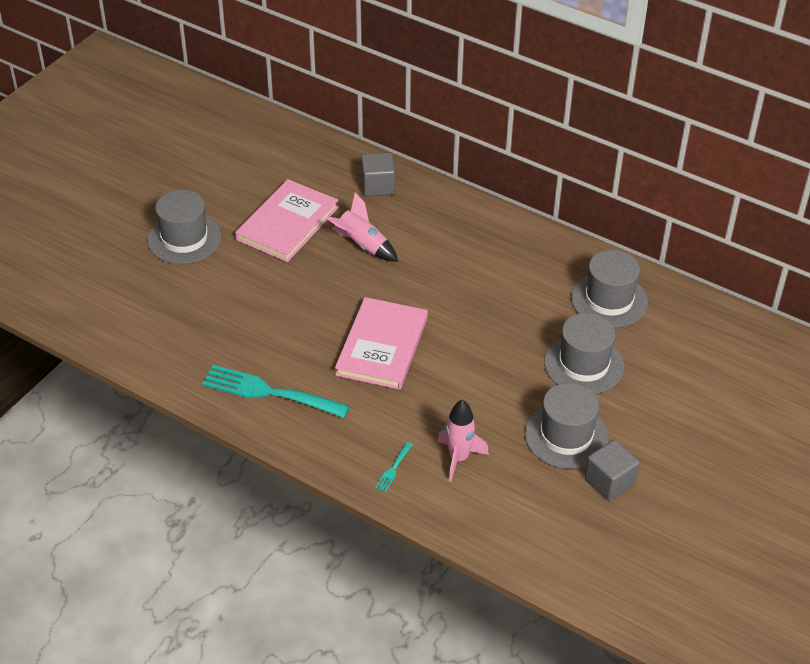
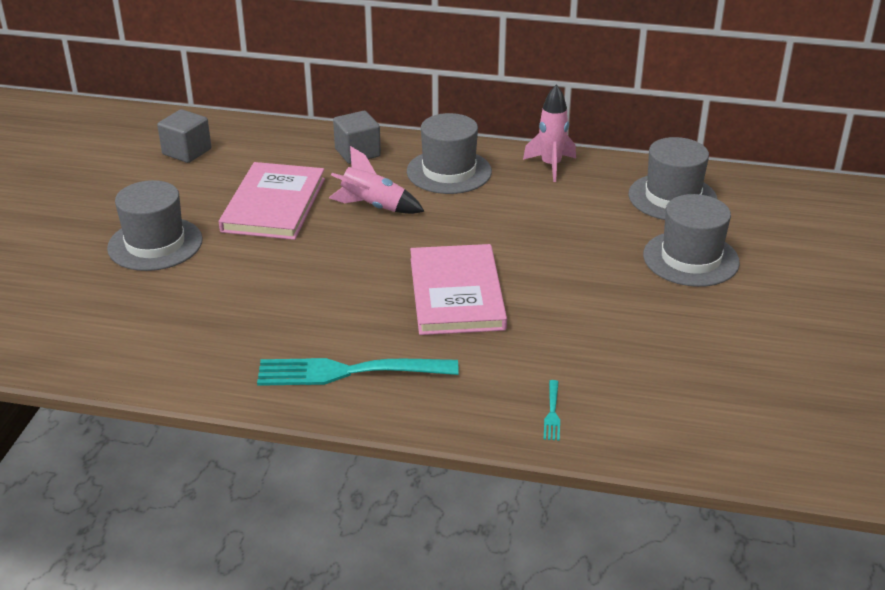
camera: 20 degrees left, 10 degrees down
(458, 458) = (621, 382): pink rocket -> pink rocket (551, 166)
(566, 436) = (724, 329): grey hat -> grey hat (449, 171)
(609, 481) = (804, 360): grey cube -> grey cube (187, 152)

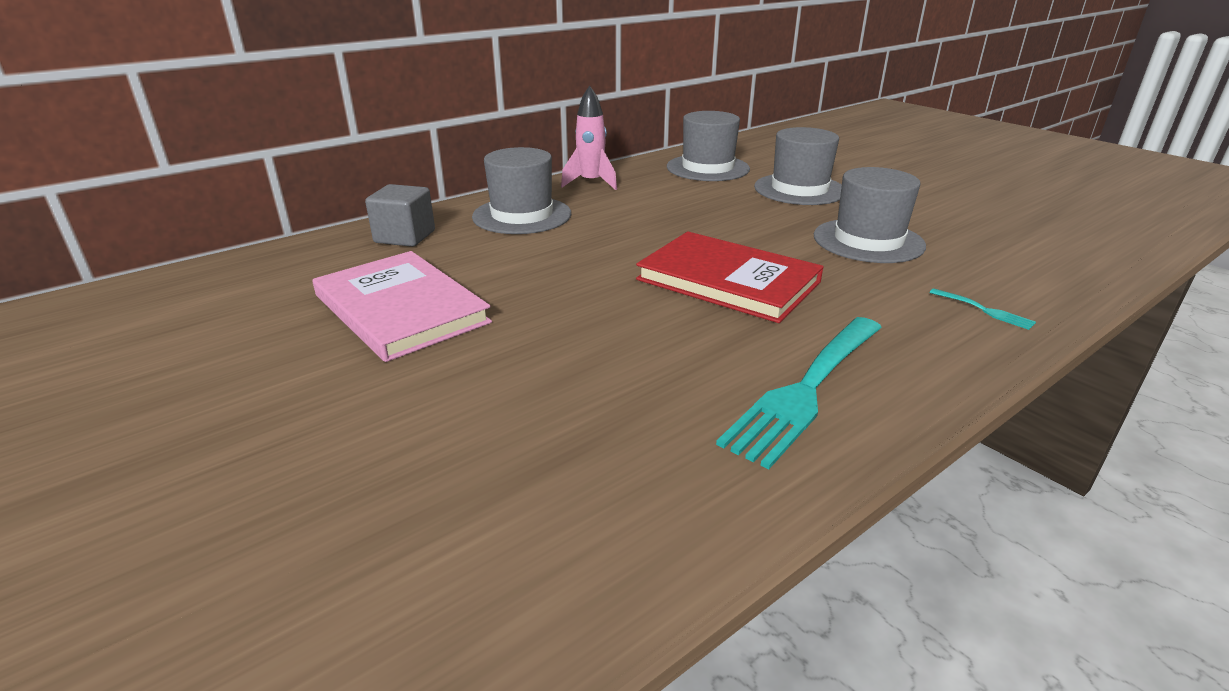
camera: 50 degrees left, 5 degrees down
(155, 244) = (312, 422): grey hat -> grey hat (868, 241)
(187, 152) = (173, 318): grey cube -> none
(373, 206) = (511, 263): pink rocket -> none
(456, 293) = (728, 281): pink book -> red book

